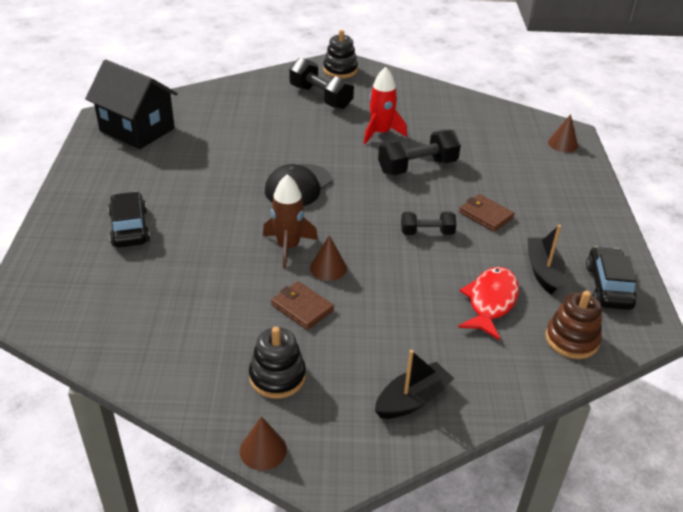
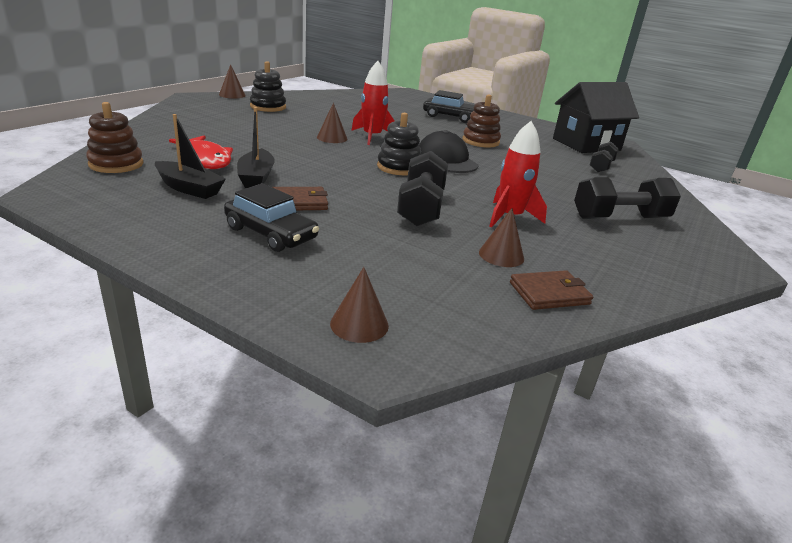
camera: 120 degrees right, 10 degrees down
(210, 184) = (480, 141): none -> brown stacking toy
(288, 247) = (372, 137): brown rocket -> red rocket
(302, 307) = (308, 123): brown wallet -> brown wallet (549, 293)
(340, 70) = (703, 254): black stacking toy -> black stacking toy (399, 167)
(412, 400) = (189, 118): black boat -> black boat (256, 177)
(427, 232) = (317, 173): black dumbbell -> black dumbbell (601, 167)
(439, 125) = (501, 255): none -> brown cone
(608, 286) = (114, 202): black car -> black car (271, 233)

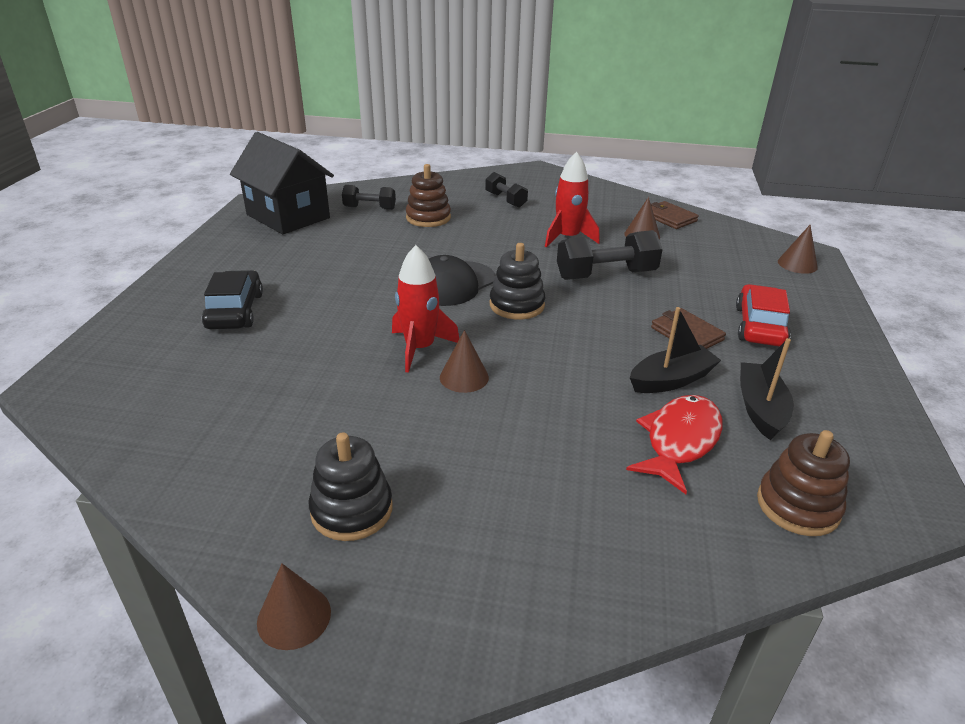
camera: 110 degrees left, 5 degrees up
(271, 233) = (759, 326): black car -> red car
(480, 141) = (349, 274): brown stacking toy -> brown stacking toy (428, 218)
(620, 218) = (505, 200): black dumbbell -> black dumbbell, size x0.61

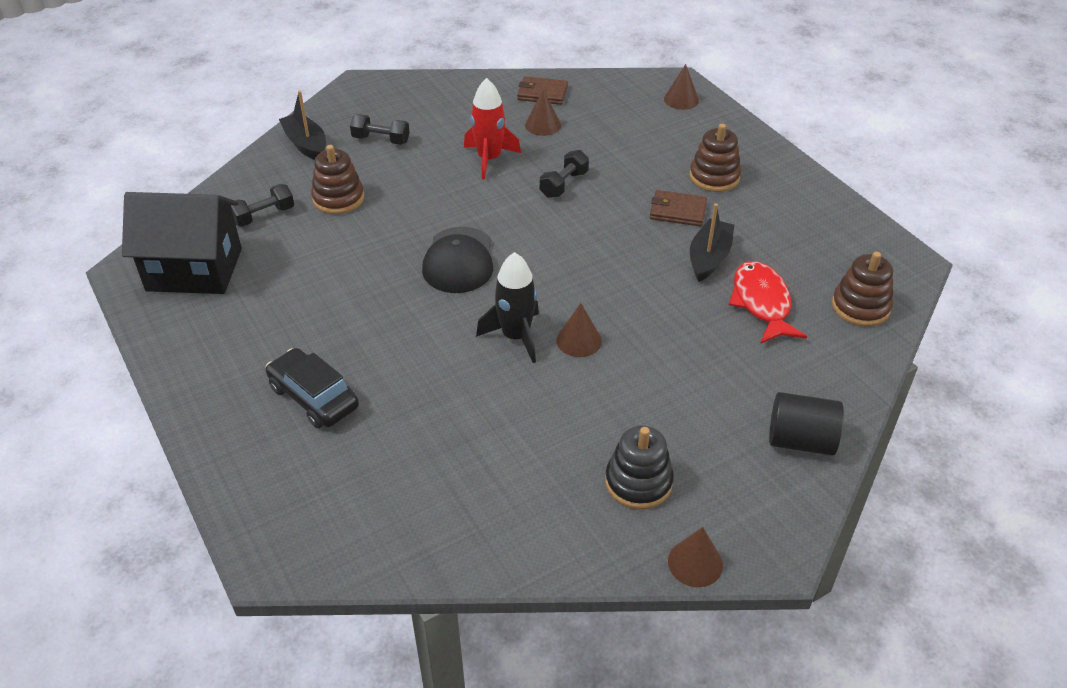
camera: 40 degrees left, 10 degrees up
(419, 348) = (516, 336): red rocket -> black rocket
(517, 305) = (535, 253): black stacking toy -> none
(557, 585) = (800, 440): none -> black cylinder
(606, 275) = (564, 184): black dumbbell -> black dumbbell, size x0.61
(759, 326) = (714, 177): red car -> brown stacking toy
(760, 408) = (779, 248): black boat -> black boat (306, 144)

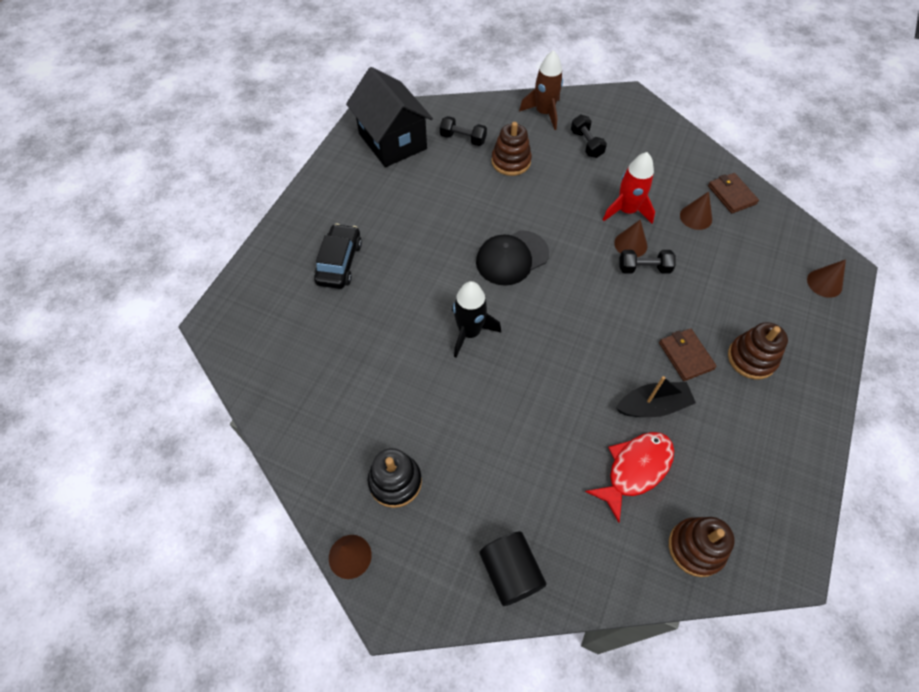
camera: 55 degrees right, 15 degrees up
(306, 144) = (544, 113): black boat -> brown rocket
(579, 340) = (495, 371): brown cone -> brown cone (630, 244)

